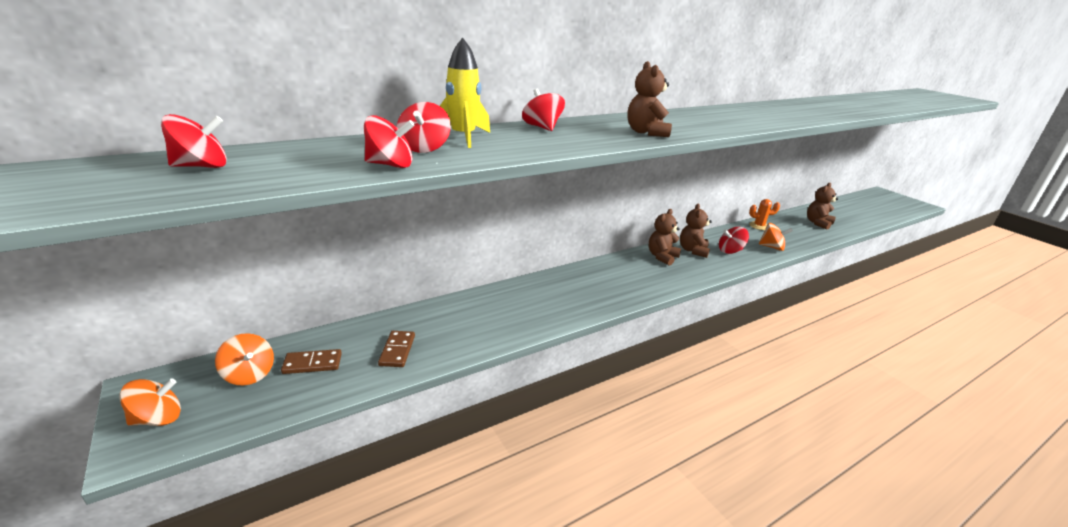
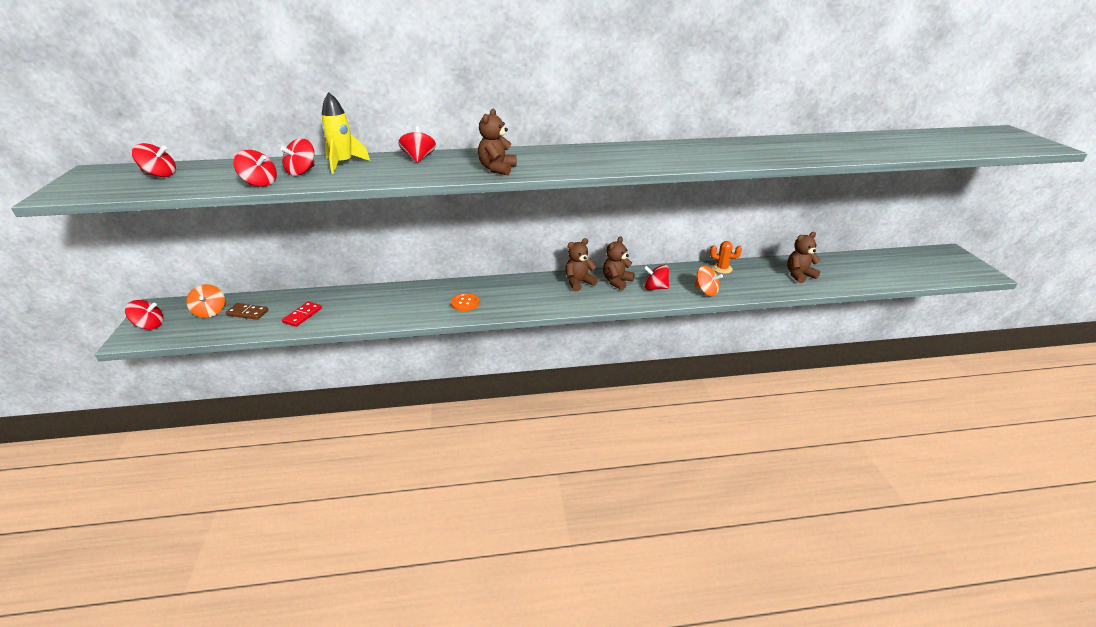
camera: 25 degrees right, 5 degrees up
(158, 418) = (150, 325): orange spinning top -> red spinning top
(397, 350) = (302, 315): brown domino -> red domino
(577, 297) = (465, 303): none -> orange button

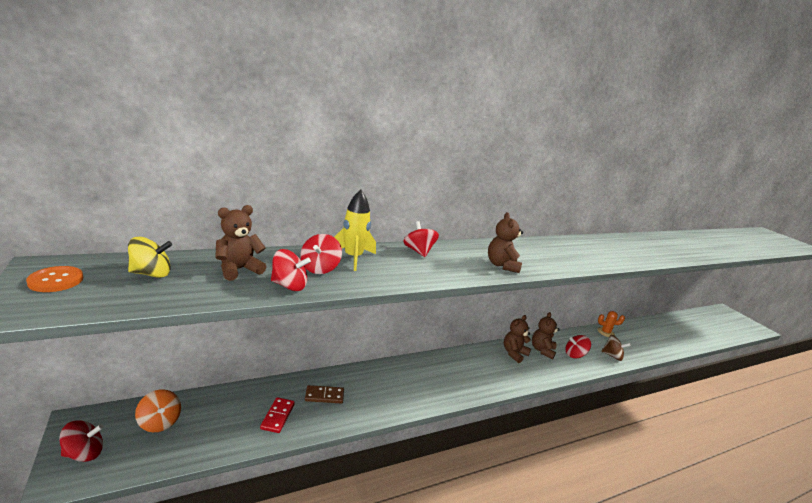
camera: 20 degrees left, 10 degrees down
(160, 175) = (151, 274): red spinning top -> yellow spinning top
(248, 313) = (209, 419): brown domino -> brown domino (324, 396)
(465, 303) = (434, 384): orange button -> orange button (56, 280)
(706, 291) = (612, 356): orange spinning top -> brown spinning top
(799, 275) = (659, 336): brown teddy bear -> brown teddy bear (238, 270)

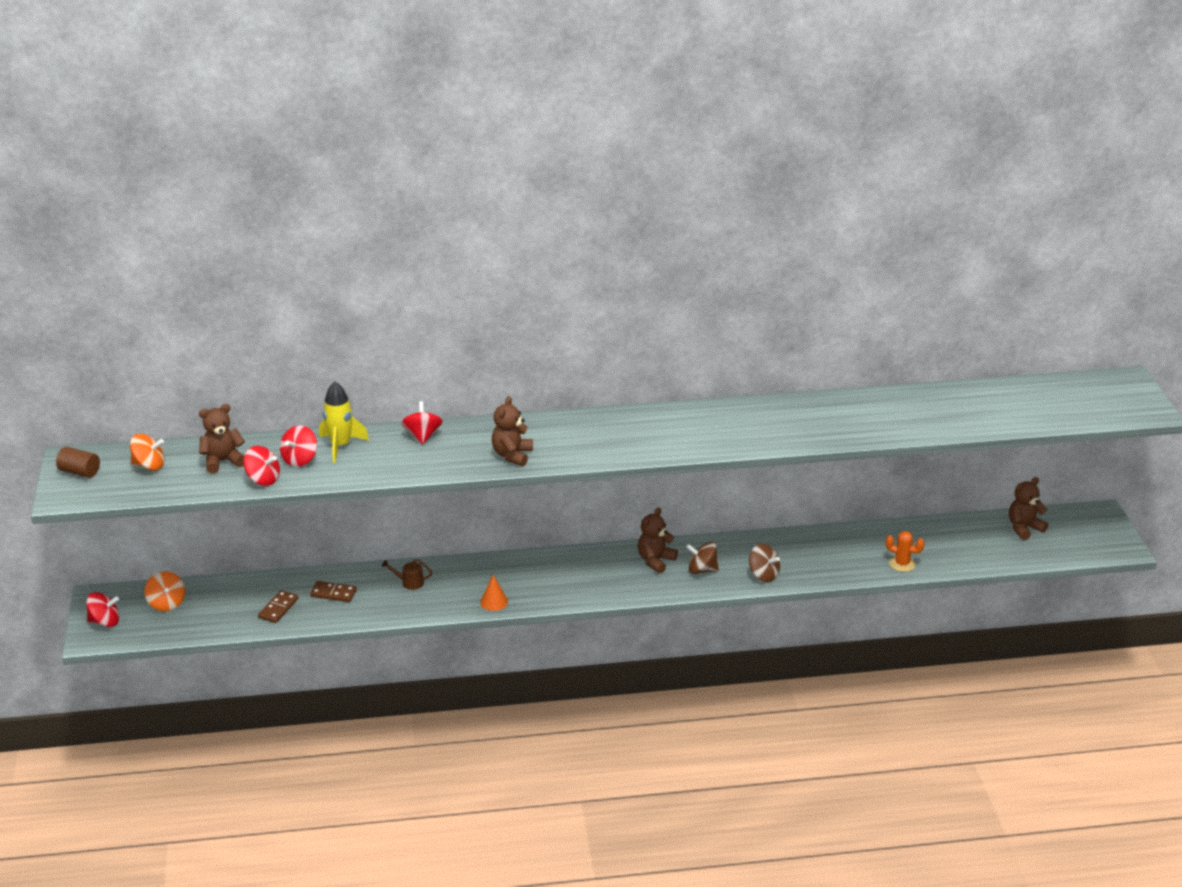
camera: 20 degrees right, 10 degrees up
(56, 280) = (80, 472): orange button -> brown cylinder
(151, 274) = (149, 465): yellow spinning top -> orange spinning top
(277, 416) = (278, 608): red domino -> brown domino
(384, 380) = (409, 582): none -> brown watering can
(458, 392) = (494, 602): none -> orange cone
(514, 353) = (608, 562): brown teddy bear -> brown teddy bear (1024, 528)
(574, 355) = (702, 570): red spinning top -> brown spinning top
(605, 332) = (792, 540): orange cactus -> orange cactus (902, 564)

